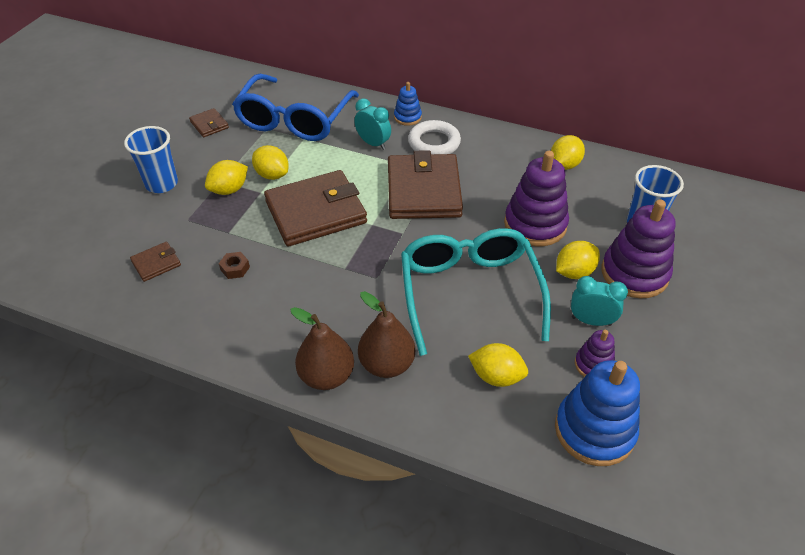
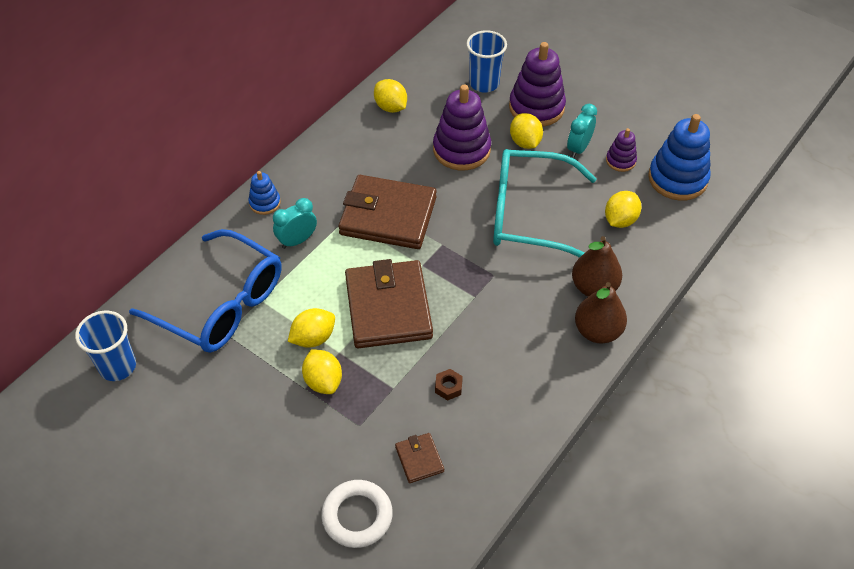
camera: 75 degrees left, 5 degrees up
(161, 184) = (286, 449): blue cup -> blue cup (118, 366)
(209, 125) = (190, 391): brown wallet -> none
(434, 143) = (318, 191): white ring -> white ring (357, 516)

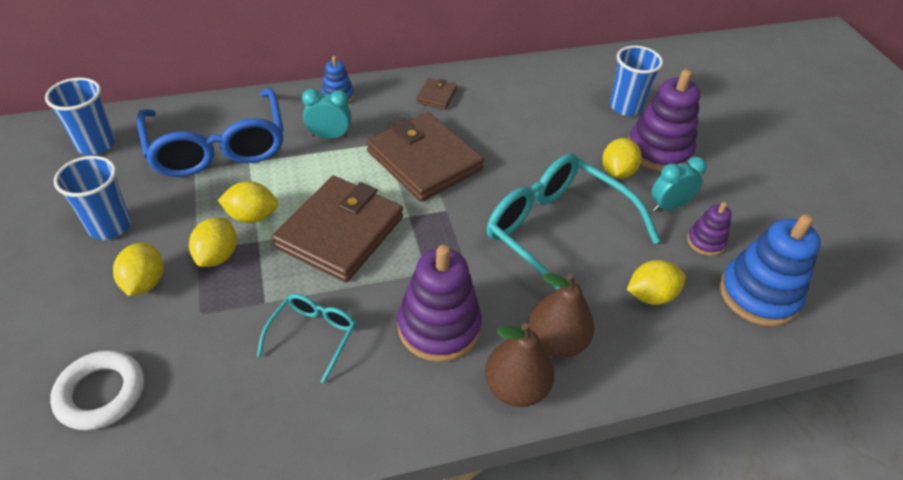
camera: 35 degrees right, 5 degrees down
(217, 416) = (110, 226): none -> blue cup
(390, 107) = (519, 83): yellow lemon -> yellow lemon (145, 282)
(419, 459) = (211, 383): brown wallet -> brown wallet (436, 96)
(448, 387) = (312, 336): brown nut -> turquoise glasses
(461, 150) = (548, 146): purple stacking toy -> purple stacking toy (439, 327)

